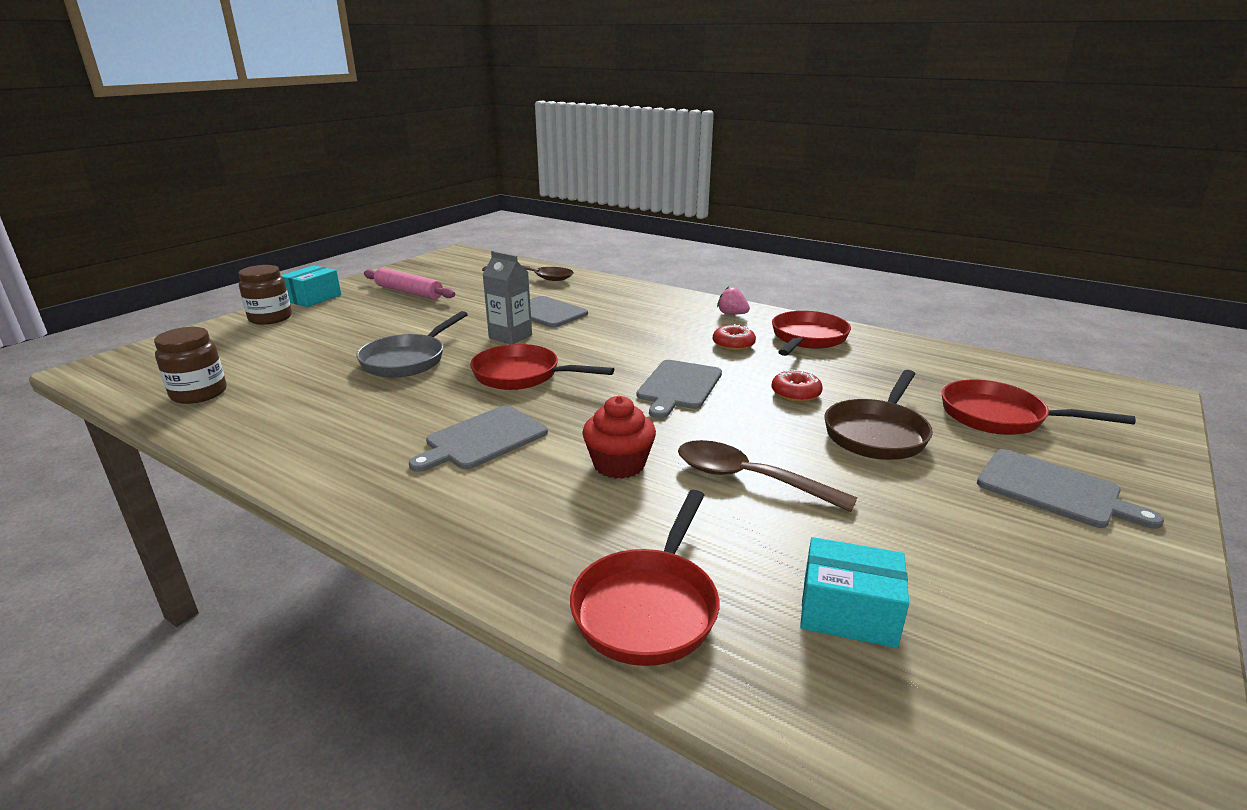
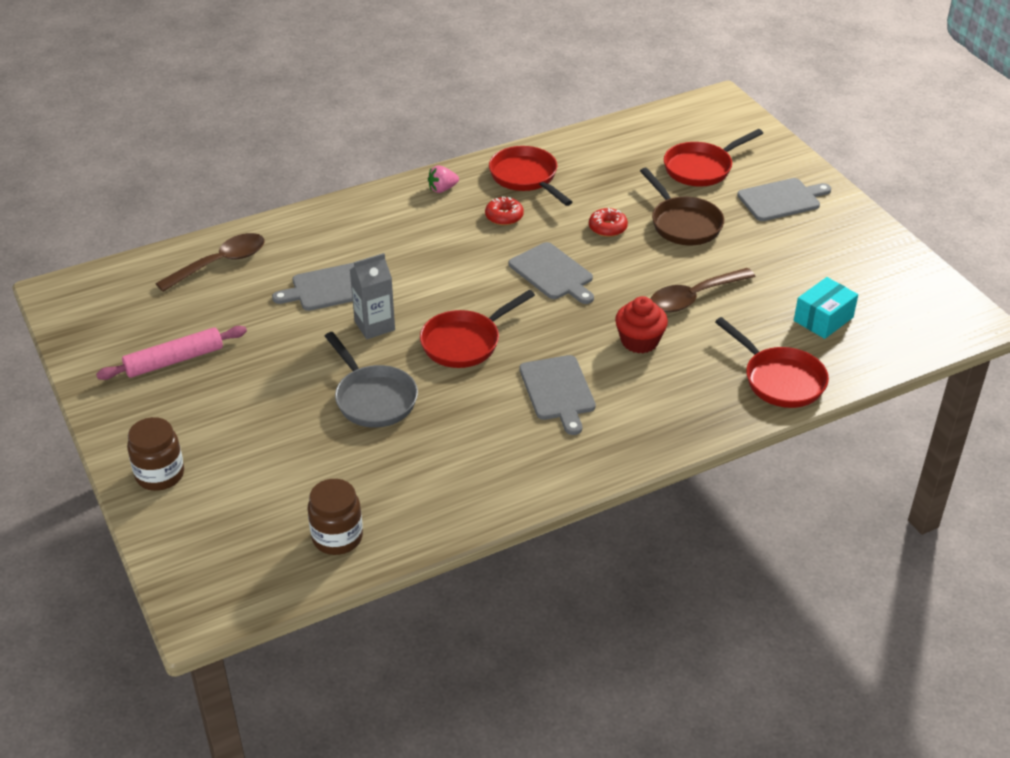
camera: 60 degrees left, 15 degrees up
(313, 298) = (119, 434): turquoise box -> none

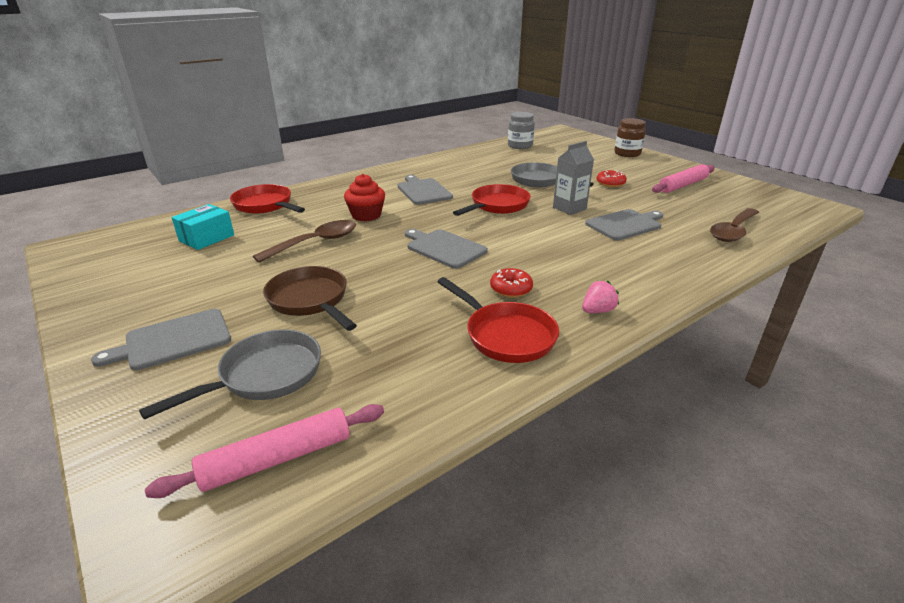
camera: 170 degrees right, 10 degrees down
(337, 537) = (520, 146): brown jar -> grey jar
(607, 228) = (396, 288): red donut -> red donut (610, 183)
(679, 126) = (277, 458): none -> pink rolling pin
(701, 168) = (265, 375): red pan -> grey pan

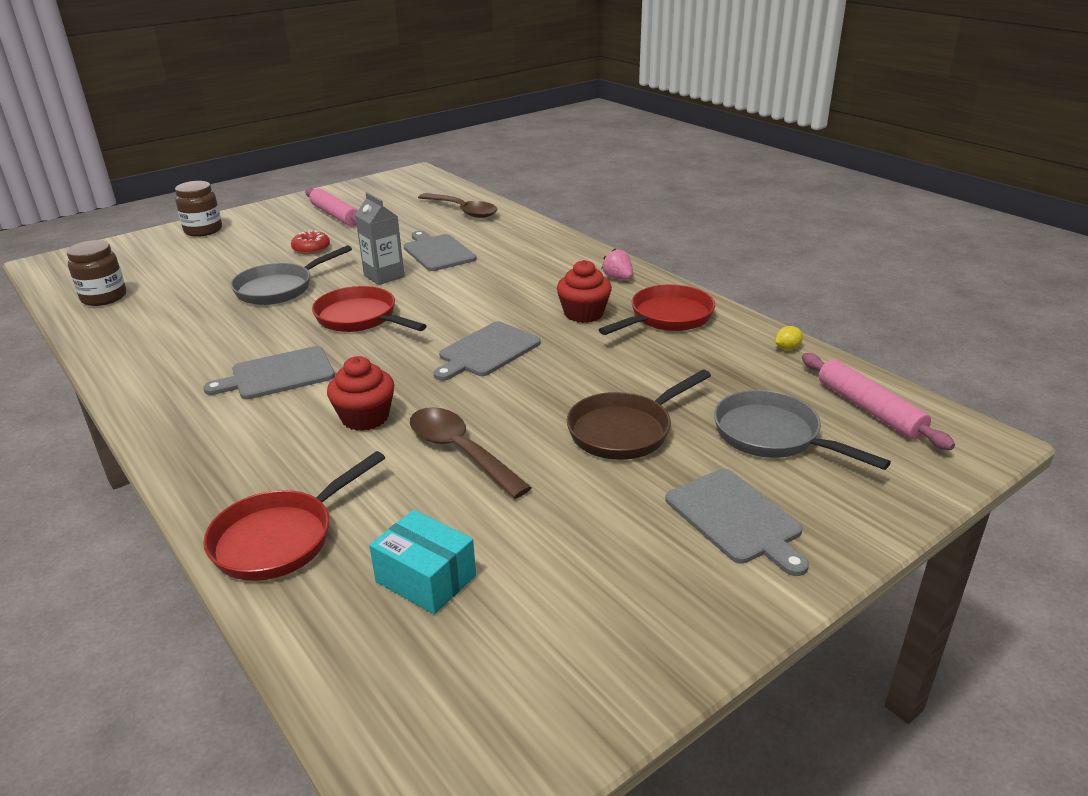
camera: 90 degrees left, 0 degrees up
(430, 415) = (787, 348): none -> yellow lemon
(511, 289) = (583, 314): red donut -> red cupcake
(520, 146) = (104, 297): grey jar -> brown jar

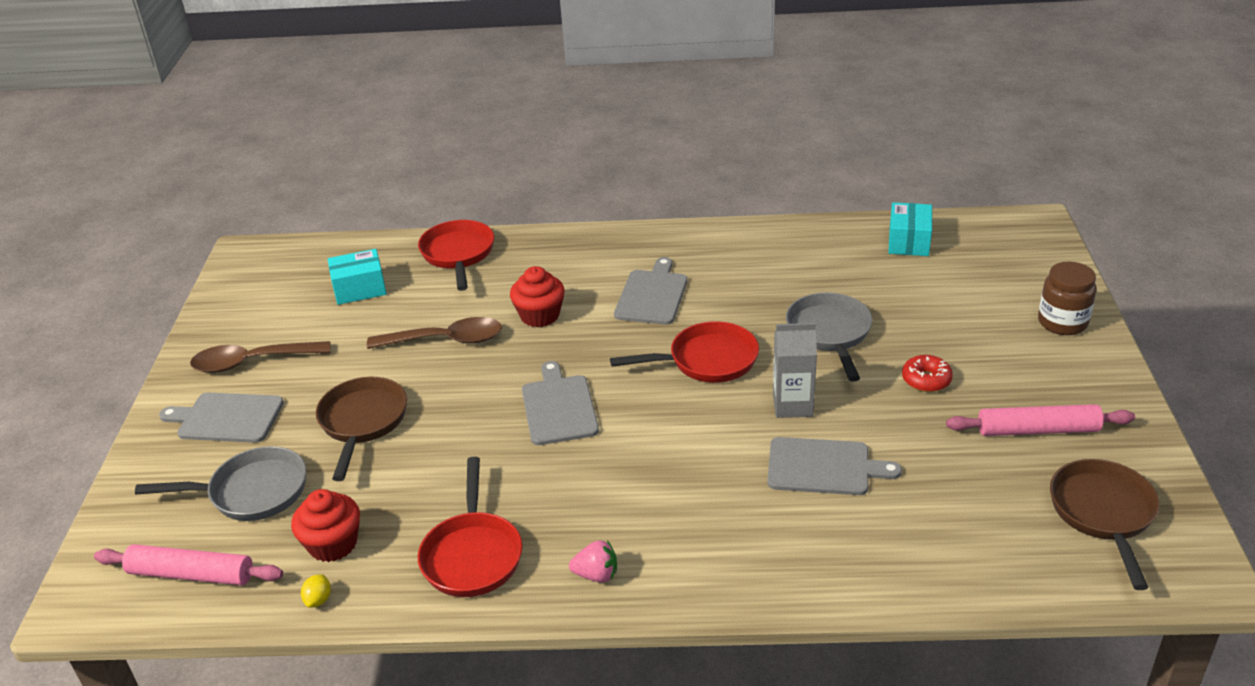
camera: 130 degrees right, 5 degrees up
(104, 297) = (908, 242): brown jar -> turquoise box
(394, 192) = (1103, 514): none -> brown pan
(463, 211) = (958, 549): brown spoon -> brown spoon (252, 362)
(583, 314) = (551, 500): red cupcake -> red cupcake (333, 544)

